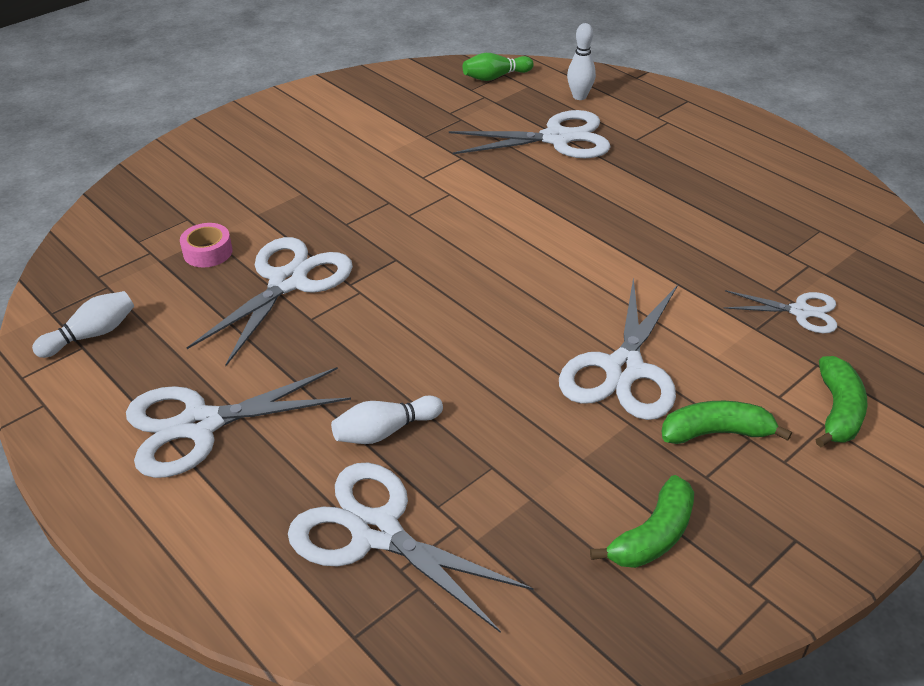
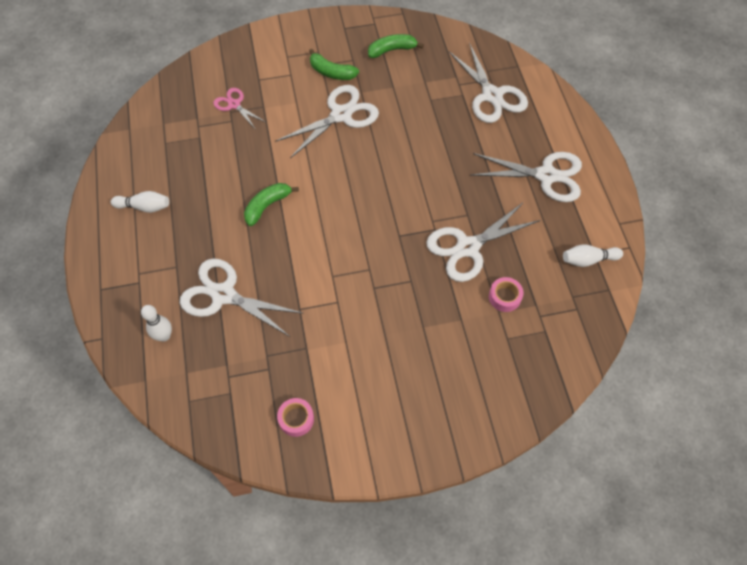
camera: 150 degrees left, 20 degrees up
(385, 431) = (465, 134): white bowling pin -> white bowling pin (144, 207)
(389, 96) = (296, 419): none -> pink tape
(495, 77) = (199, 400): green bowling pin -> none
(800, 312) = (234, 104): white scissors -> pink scissors
(838, 411) = (275, 58): green banana -> green banana (267, 206)

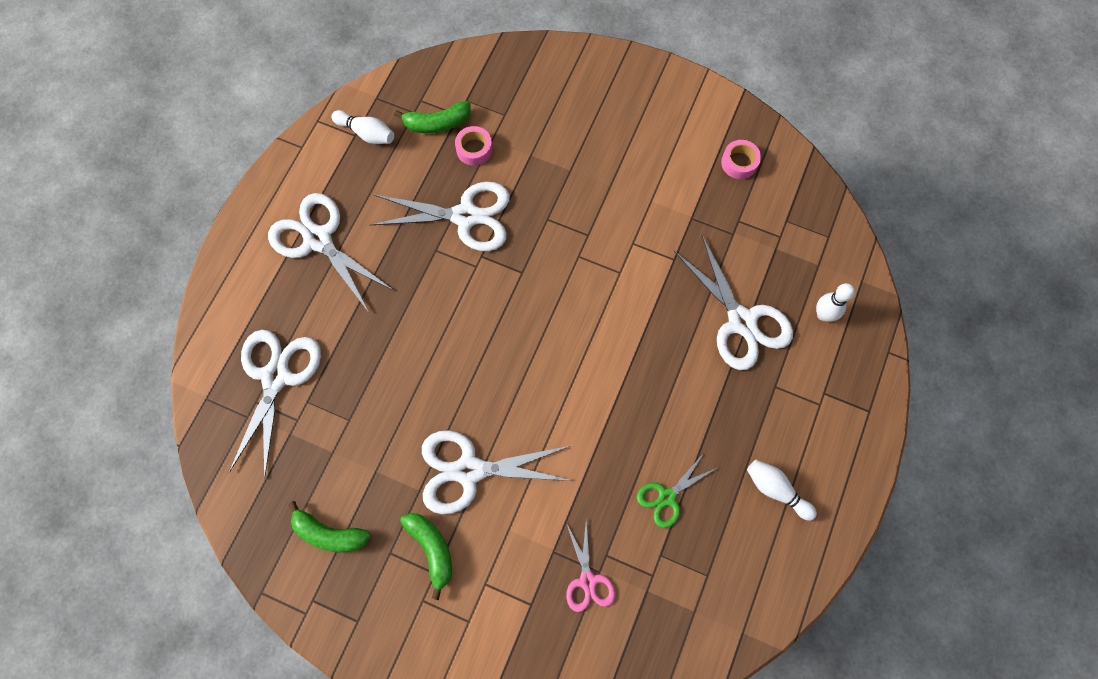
camera: 145 degrees left, 10 degrees up
(213, 166) = (667, 497): none -> green scissors
(267, 206) = (636, 398): green banana -> green banana (437, 123)

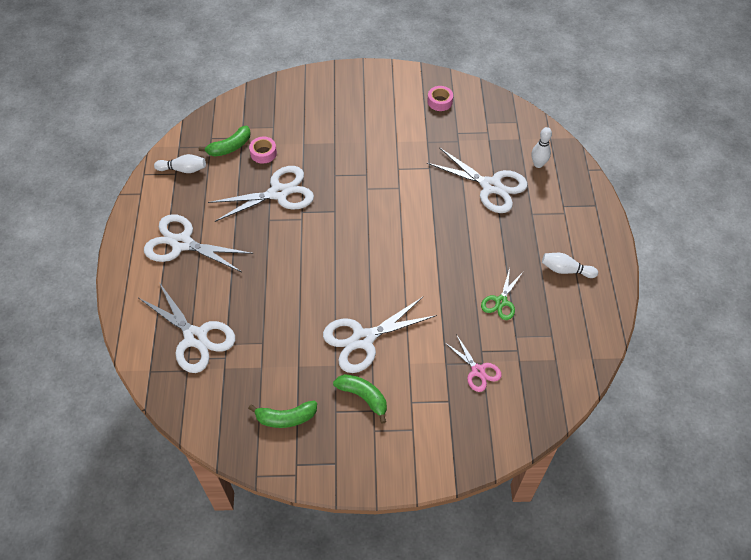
camera: 25 degrees left, 15 degrees down
(276, 377) = (195, 337): white scissors -> white scissors turned 150 degrees clockwise

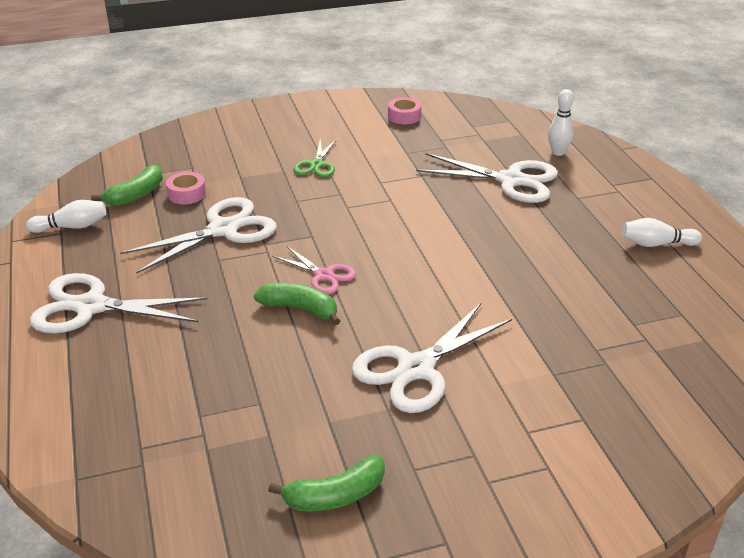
camera: 15 degrees left, 20 degrees down
(195, 337) = (144, 417): white scissors -> none
(363, 397) = (450, 440): green banana -> green banana (300, 309)
(478, 371) = (605, 373): pink scissors -> pink scissors (324, 275)
(501, 301) = (591, 290): green scissors -> green scissors (316, 165)

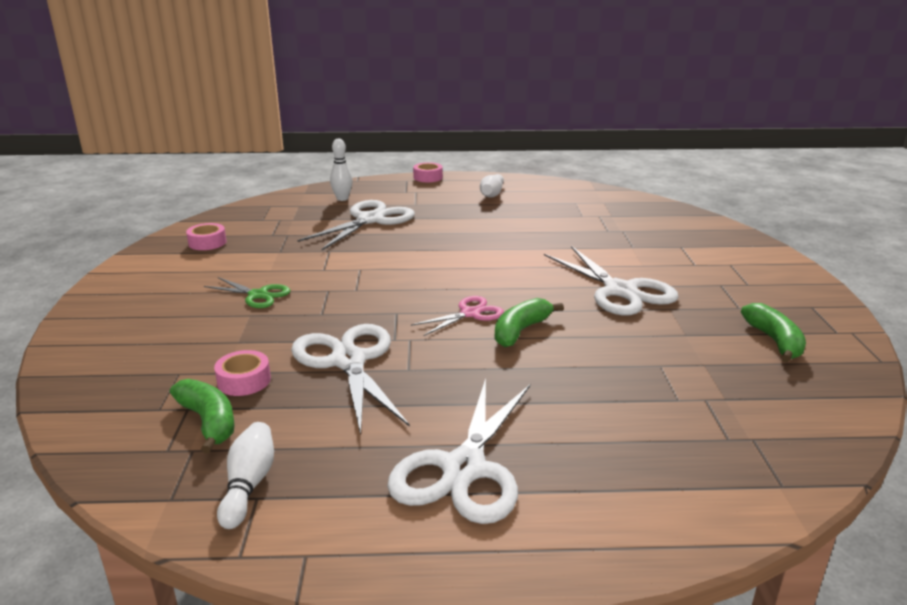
camera: 75 degrees left, 10 degrees down
(674, 190) = (428, 177): none -> pink tape

